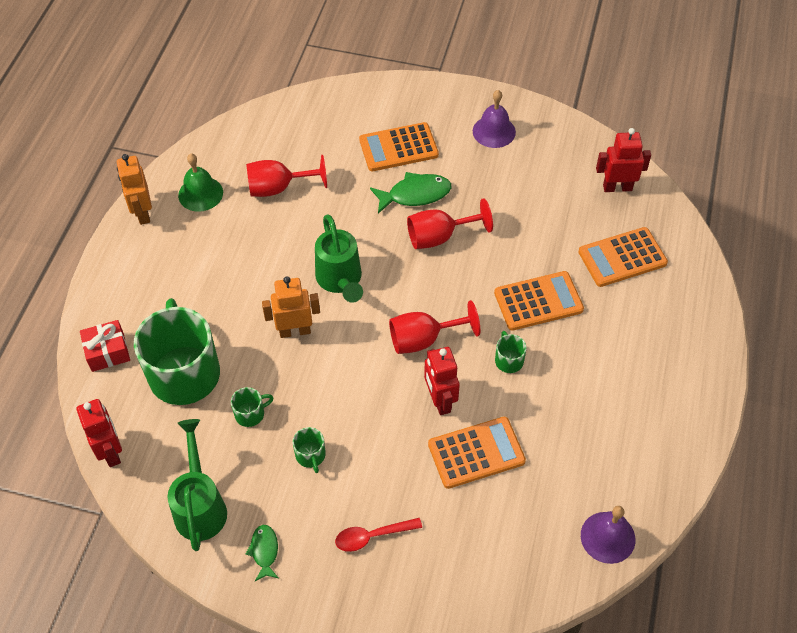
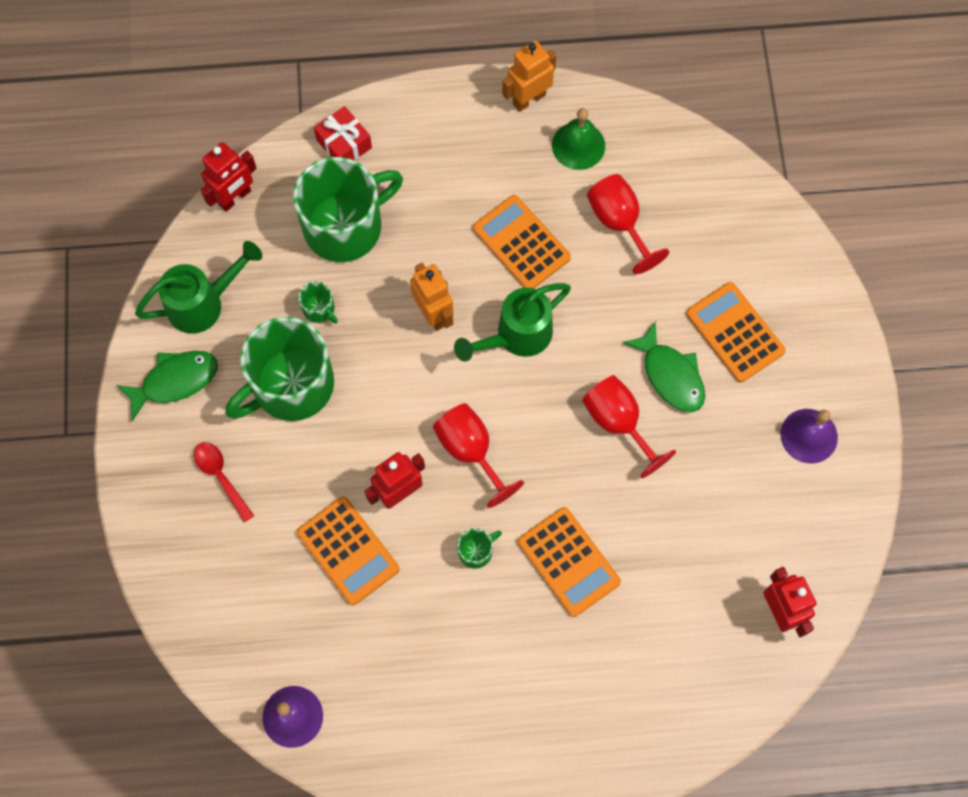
camera: 70 degrees right, 15 degrees up
(264, 551) = (175, 381): green fish -> green fish, size x1.70
(310, 455) = (291, 385): green mug -> green mug, size x2.47
(622, 257) = (670, 644): orange calculator -> orange calculator (521, 243)

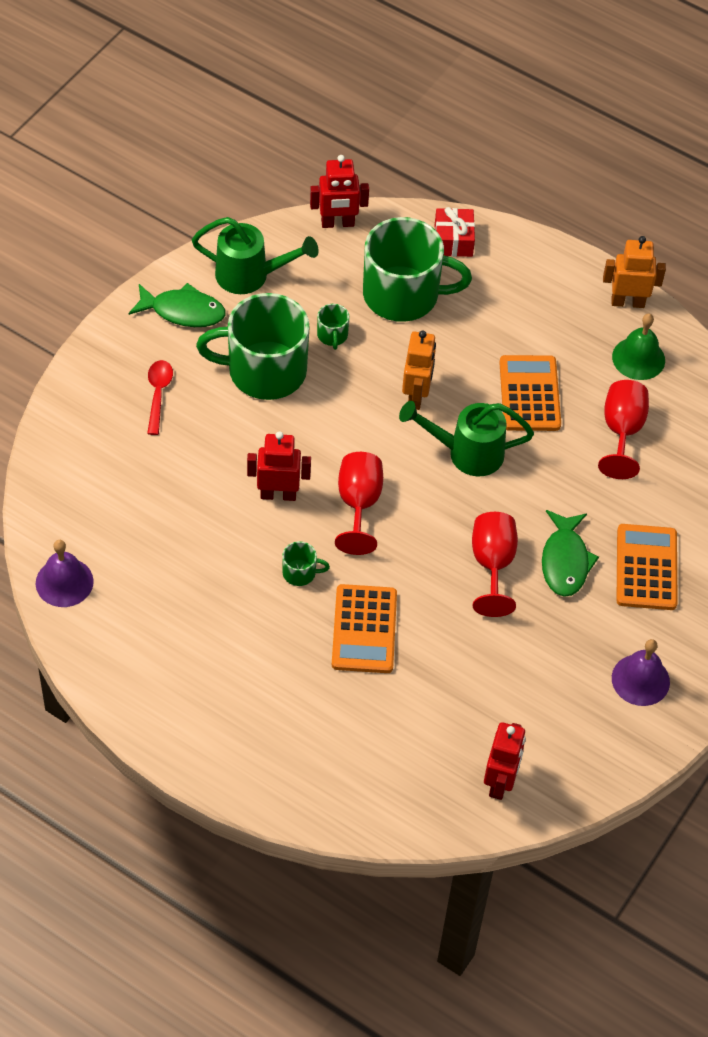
camera: 35 degrees right, 15 degrees down
(348, 551) = (205, 505): orange calculator -> none

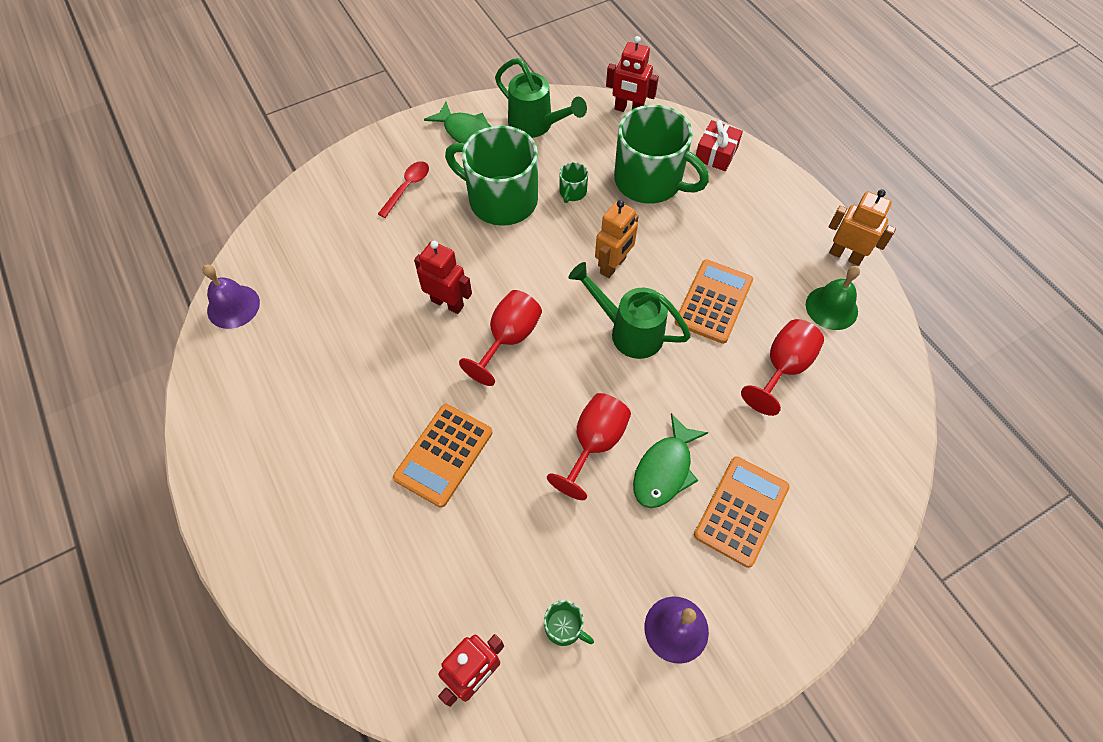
camera: 30 degrees right, 5 degrees up
(300, 573) = (422, 378): green mug -> green mug (564, 627)

